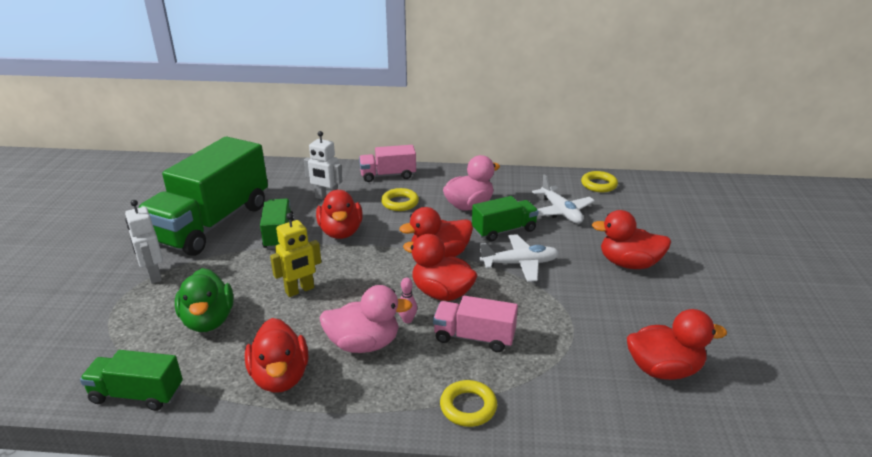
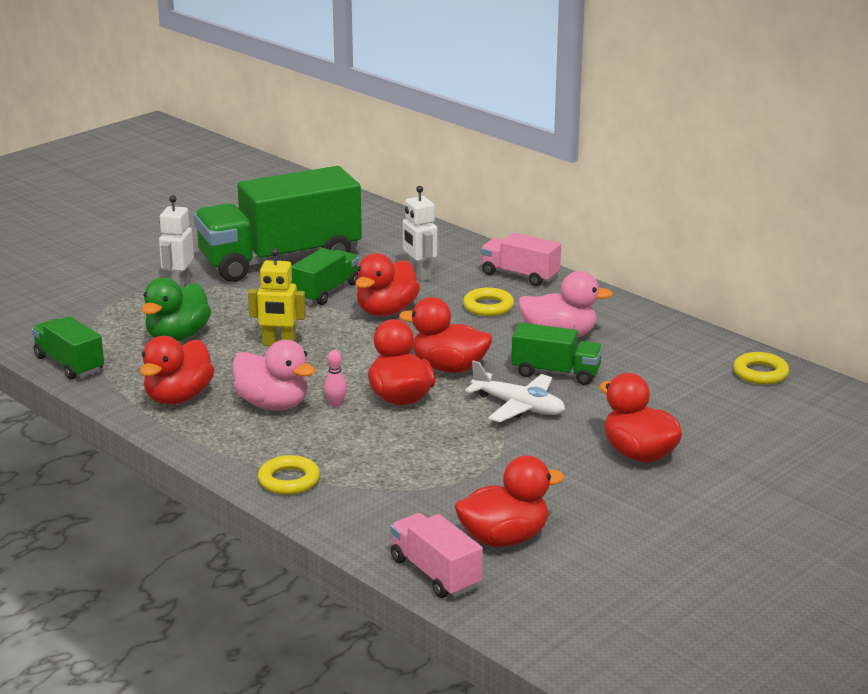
camera: 40 degrees right, 5 degrees down
(474, 337) = (372, 441): pink truck -> pink truck (435, 573)
(560, 212) = (655, 381): white plane -> none
(663, 369) = (504, 538): red duck -> red duck turned 60 degrees counterclockwise

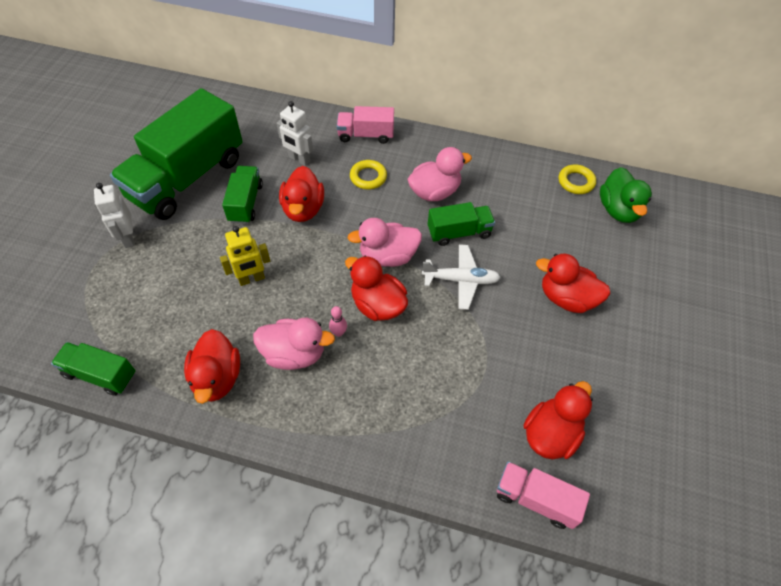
camera: 30 degrees left, 30 degrees up
(177, 336) = (168, 302): green duck -> green duck (618, 210)
(289, 480) = (366, 441): yellow ring -> none
(449, 368) = (388, 256): red duck -> pink duck

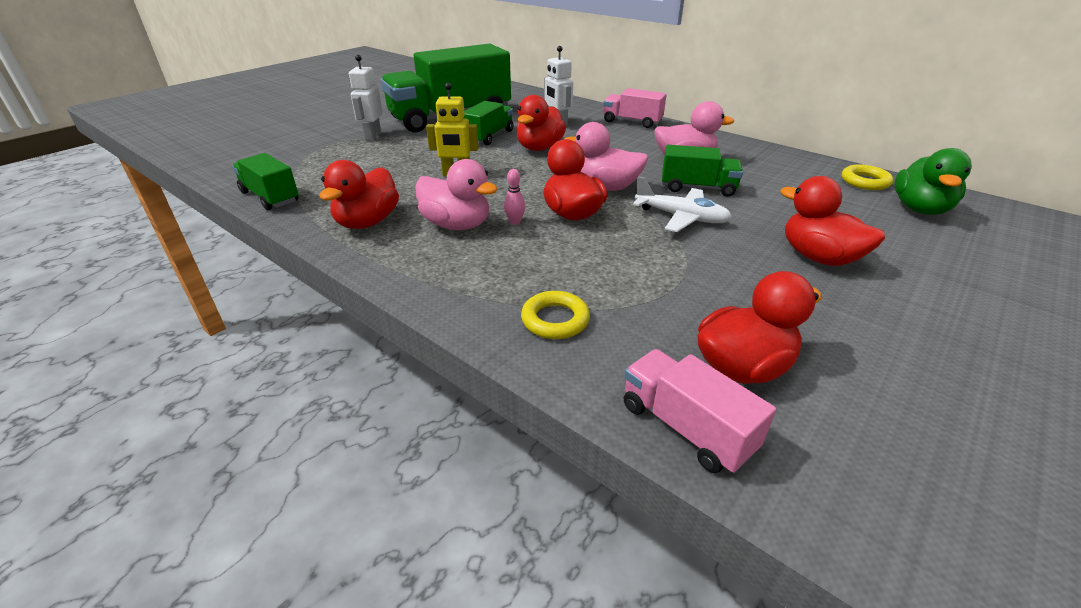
camera: 25 degrees right, 20 degrees down
(368, 177) = (618, 142): yellow ring -> yellow ring (555, 320)

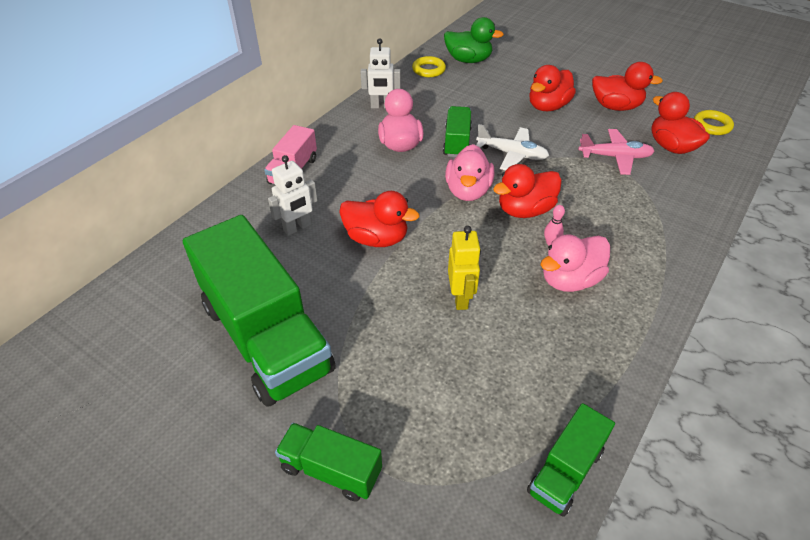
camera: 95 degrees left, 10 degrees up
(367, 222) = (589, 349): red duck -> red duck (615, 107)
(373, 136) = (343, 418): white robot -> white robot (381, 106)
(457, 225) = (570, 280): pink duck -> pink duck turned 150 degrees counterclockwise
(489, 136) = (342, 285): green truck -> green truck (331, 470)
(555, 320) = (671, 213): yellow ring -> yellow ring (712, 126)
(681, 217) = (512, 154): white plane -> white plane turned 90 degrees clockwise
(686, 427) = (726, 168): pink truck -> none
(693, 296) = (615, 157): none -> pink plane

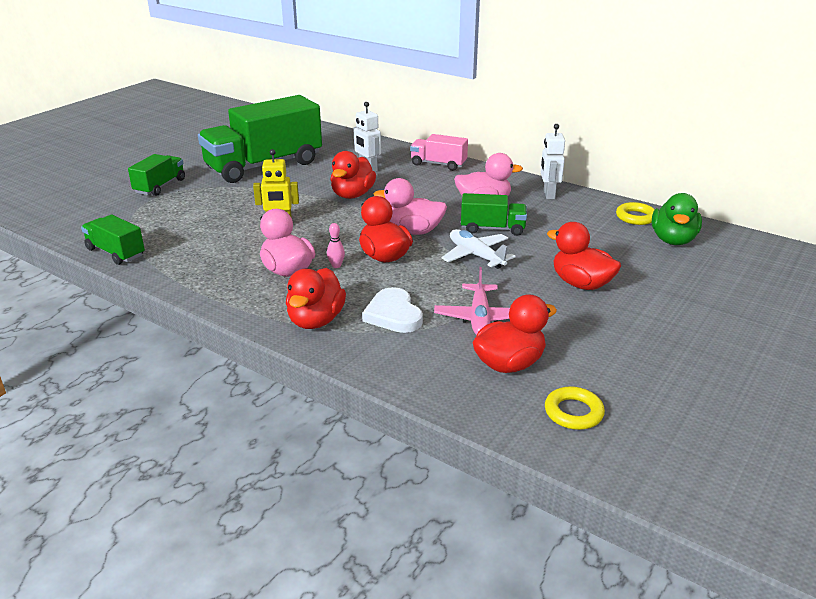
camera: 90 degrees right, 15 degrees down
(512, 154) = (476, 256): white plane -> white plane turned 120 degrees clockwise
(615, 107) = (599, 333): red duck -> red duck (316, 320)
(627, 203) = (393, 314): none -> white heart

